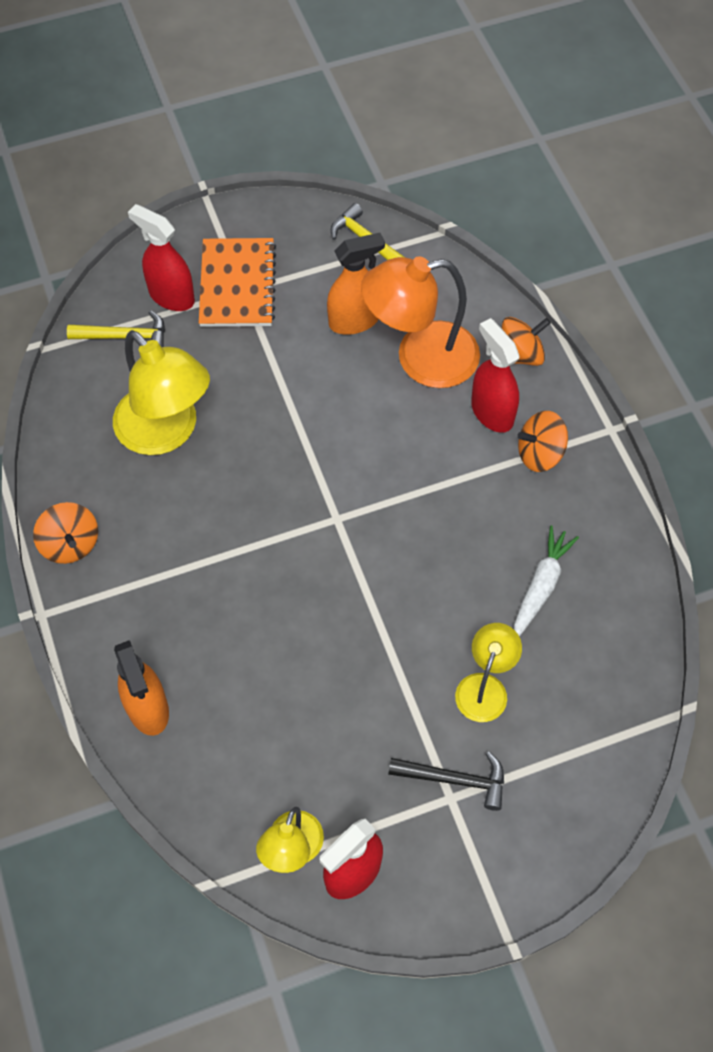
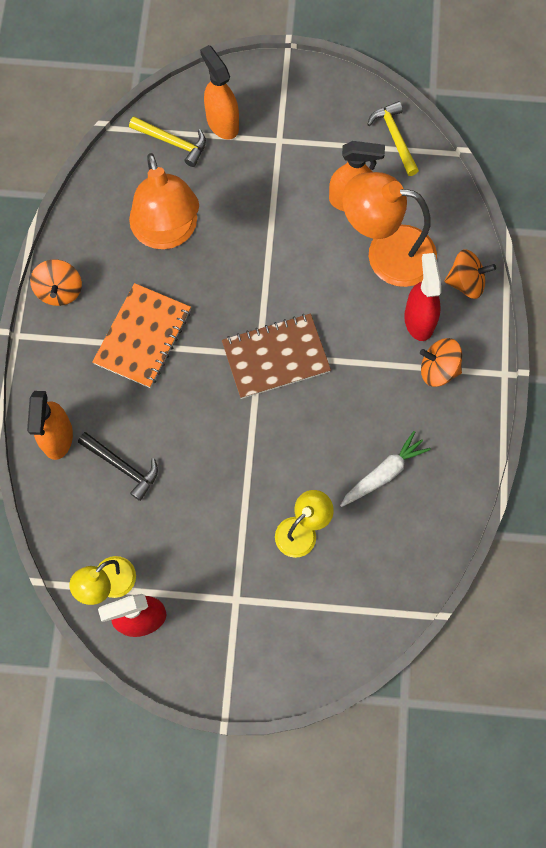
camera: 25 degrees right, 10 degrees up
(166, 432) = (167, 233): yellow lamp -> orange lamp
(171, 296) = (222, 123): red spray bottle -> orange spray bottle
(237, 285) = (276, 134): orange notebook -> orange notebook (143, 337)
(357, 514) = (275, 357): none -> brown notebook
(454, 779) = (245, 587): black hammer -> black hammer (122, 466)

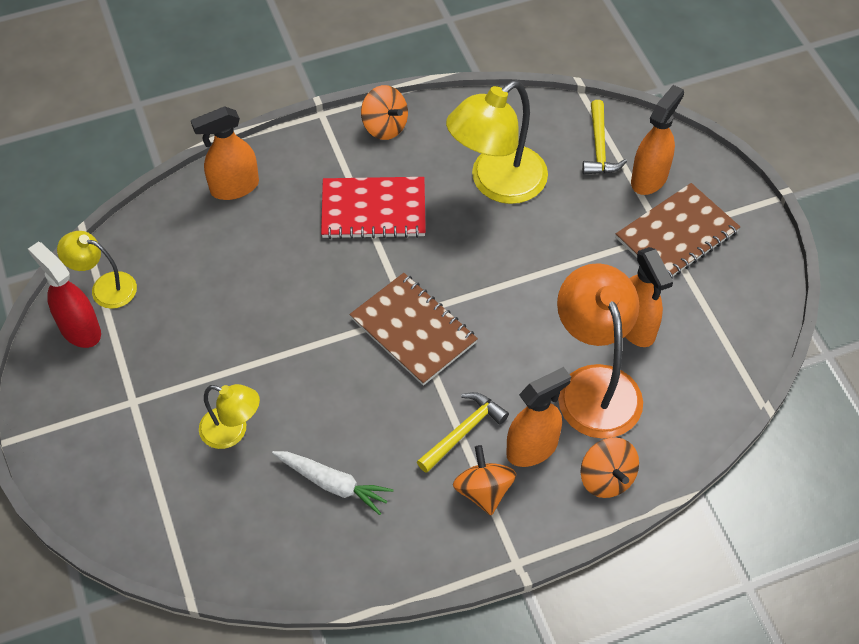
camera: 65 degrees right, 15 degrees down
(60, 291) = (385, 126): orange spinning top -> orange spinning top turned 105 degrees counterclockwise
(122, 466) = (229, 249): black hammer -> none
(143, 337) = (373, 210): orange notebook -> red notebook
(167, 233) = (497, 184): orange lamp -> yellow lamp
(285, 131) = (677, 235): none -> brown notebook
(395, 138) = (740, 338): yellow hammer -> yellow hammer (463, 432)
(419, 320) = (532, 448): red spray bottle -> orange spray bottle

